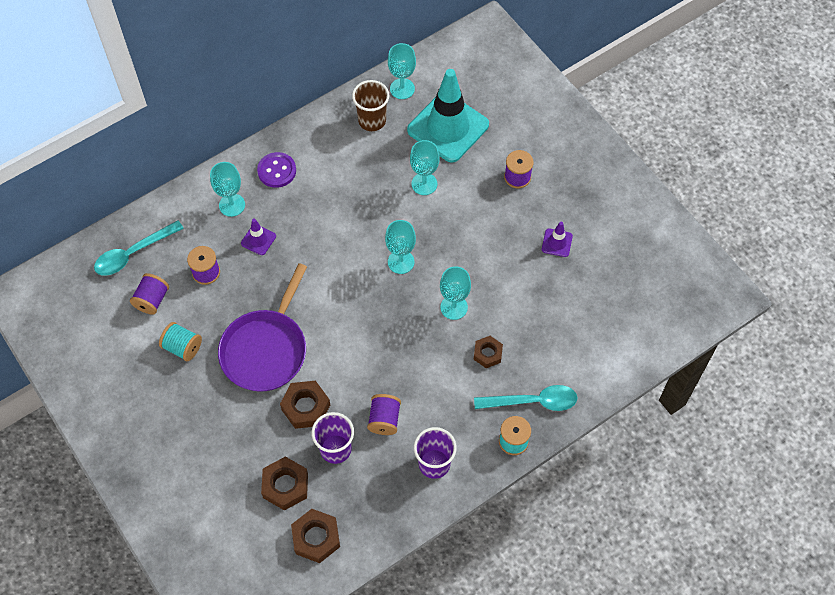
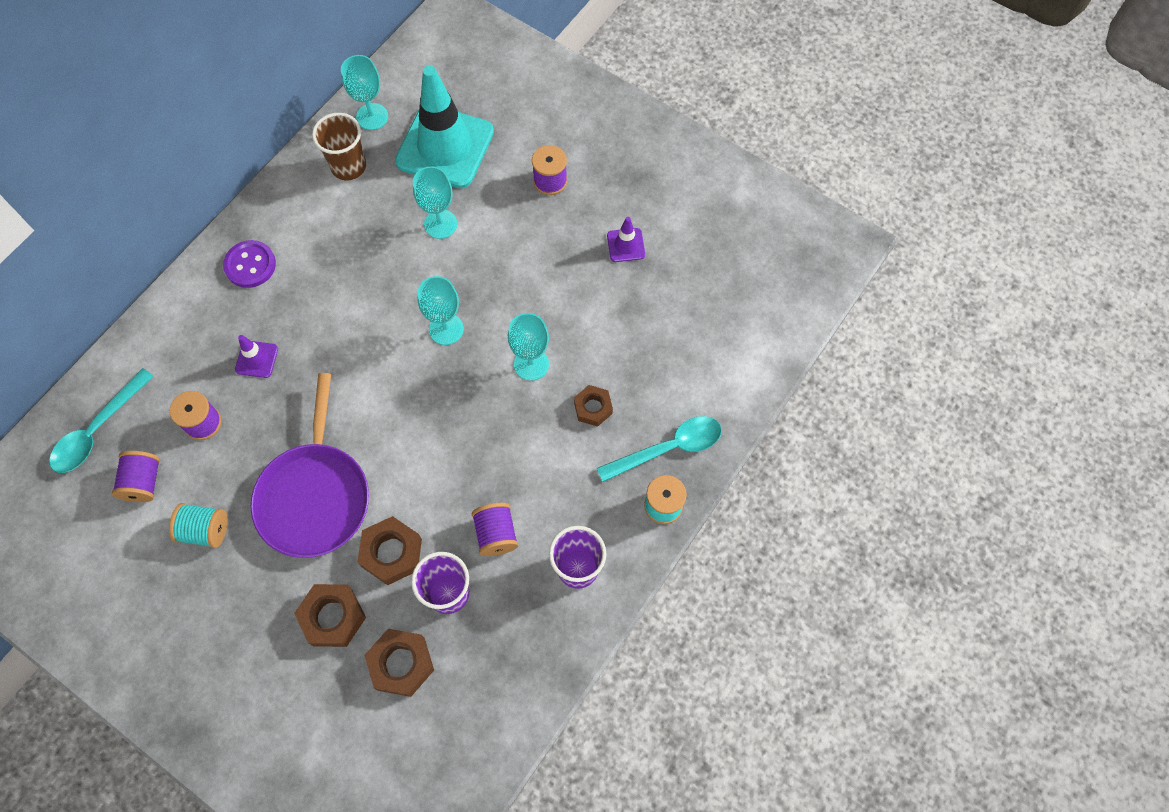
camera: 20 degrees left, 5 degrees up
(232, 205) = (207, 326): turquoise goblet -> none
(316, 538) = (464, 718): brown nut -> brown nut (332, 617)

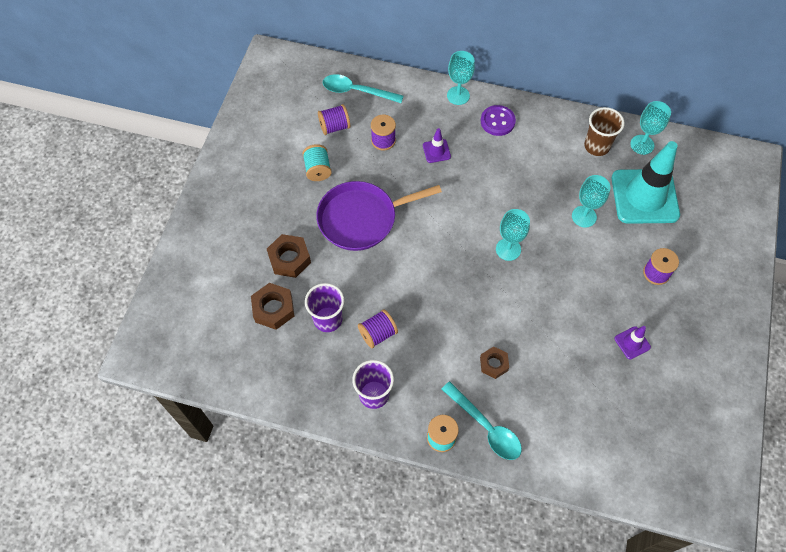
camera: 70 degrees right, 5 degrees down
(391, 553) = (342, 276): brown nut -> none
(531, 364) = (508, 312): turquoise goblet -> turquoise goblet (458, 95)

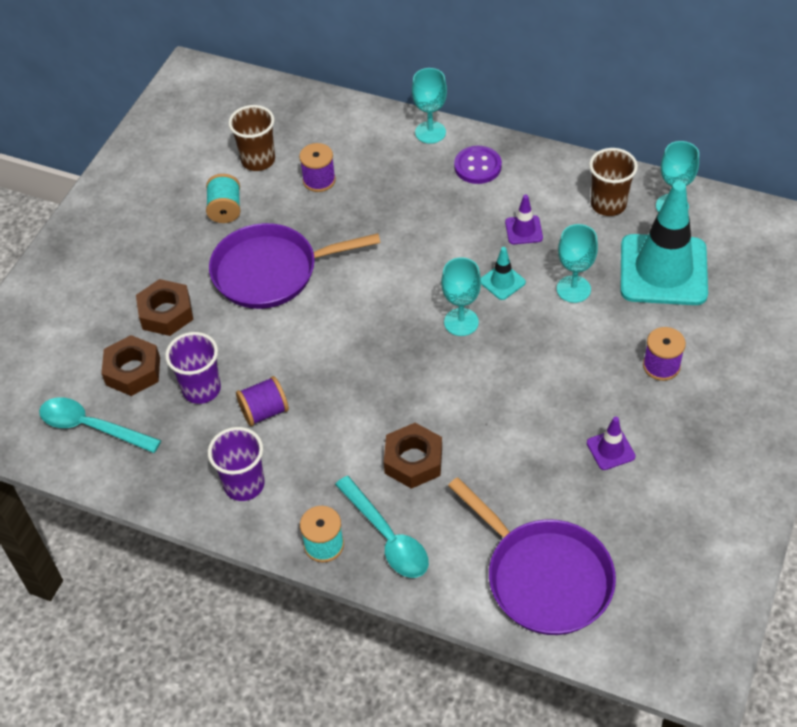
camera: 10 degrees right, 10 degrees down
(334, 127) = (258, 160): purple spool -> brown cup
(356, 91) = (296, 120): turquoise spoon -> turquoise spoon (92, 427)
(436, 151) = (387, 197): purple traffic cone -> purple traffic cone (523, 230)
(493, 364) = (413, 461): brown nut -> brown nut, size x1.52
(532, 214) = (502, 282): none -> turquoise traffic cone
(603, 448) = (544, 577): none -> purple pan

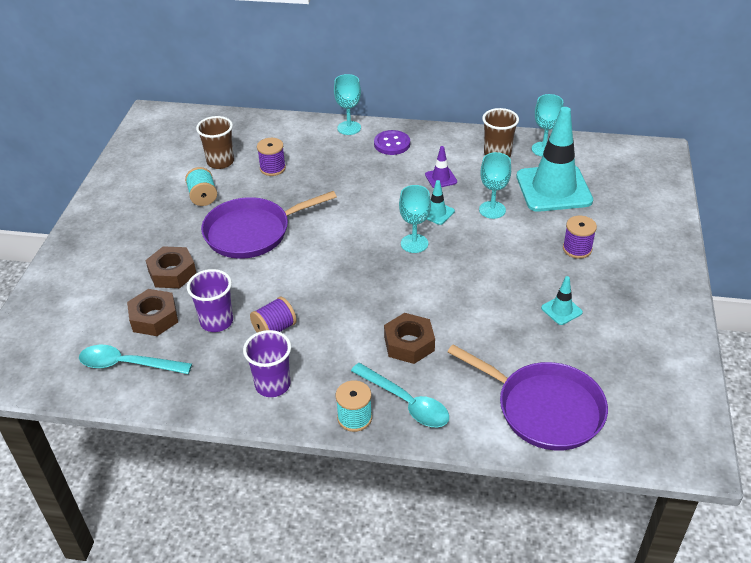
camera: 15 degrees left, 10 degrees down
(610, 450) = (561, 310): purple traffic cone -> turquoise traffic cone

